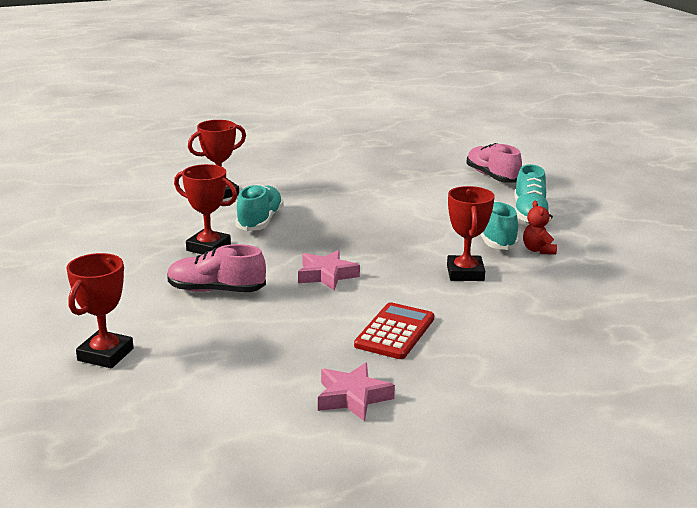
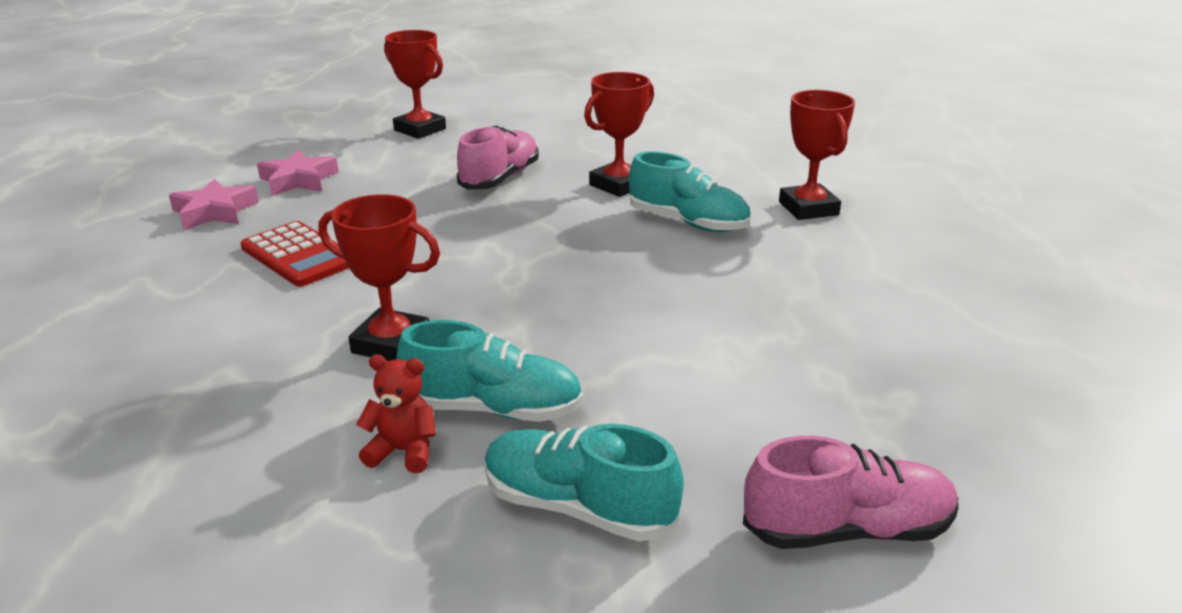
camera: 110 degrees right, 5 degrees up
(326, 275) = (482, 240): pink star -> pink star (298, 180)

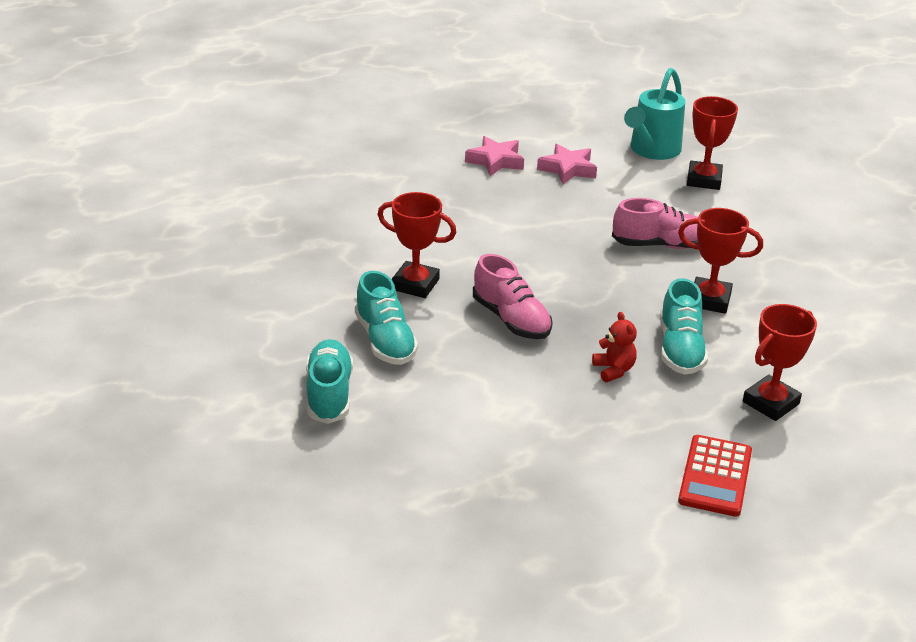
camera: 60 degrees right, 5 degrees up
(299, 255) = (475, 213): red calculator -> red calculator (715, 476)
(335, 135) = (652, 150): none -> turquoise watering can
(391, 343) = (415, 284): red trophy -> red trophy turned 60 degrees counterclockwise
(403, 451) = (329, 326): red teddy bear -> red teddy bear (614, 370)
(847, 530) = (377, 489): pink shoe -> pink shoe (511, 319)

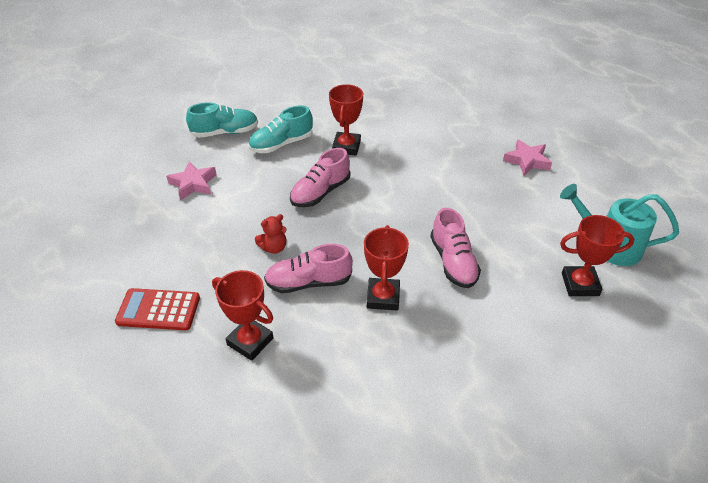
camera: 80 degrees right, 10 degrees up
(567, 169) = (541, 199): pink star -> pink star (193, 184)
(680, 349) = (308, 282): turquoise shoe -> pink shoe

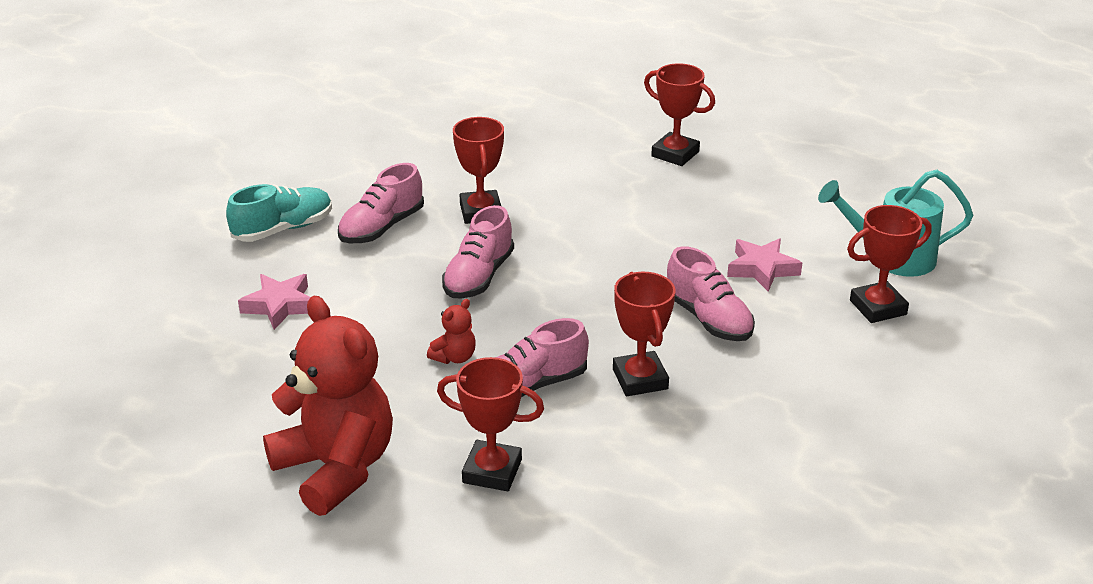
camera: 20 degrees left, 10 degrees down
(158, 310) = (336, 468): red calculator -> red teddy bear
(281, 144) = (381, 227): turquoise shoe -> pink shoe
(492, 132) = (675, 154): none -> red trophy
(527, 161) = (740, 180): pink star -> pink star (762, 269)

